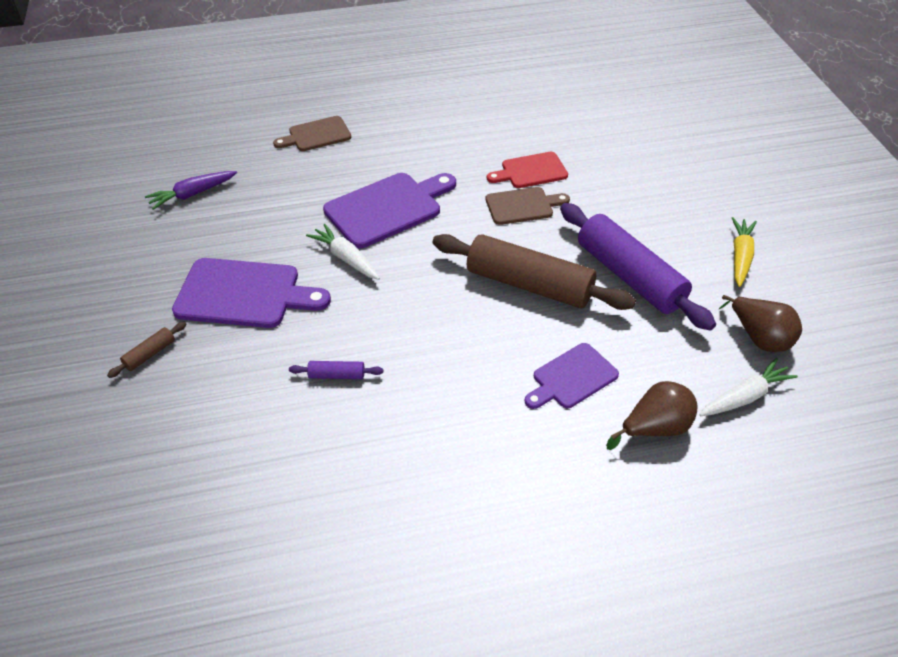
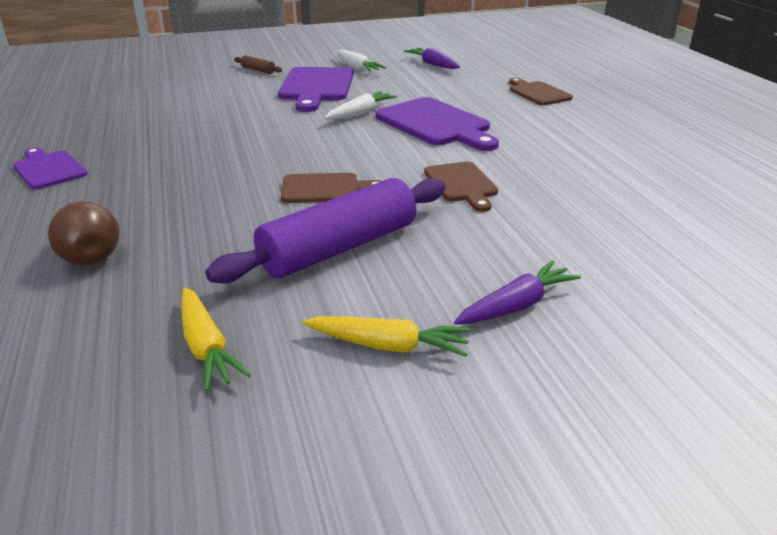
camera: 85 degrees right, 15 degrees down
(337, 375) = (220, 118): purple rolling pin -> none
(529, 285) = (325, 189): brown rolling pin -> brown cutting board
(531, 171) = (532, 188): red cutting board -> none
(572, 378) = (181, 210): purple cutting board -> purple cutting board (48, 169)
(690, 202) = (516, 305): none -> purple carrot
(744, 397) = (104, 322): white carrot -> white carrot (357, 68)
(759, 338) = (206, 347): brown pear -> yellow carrot

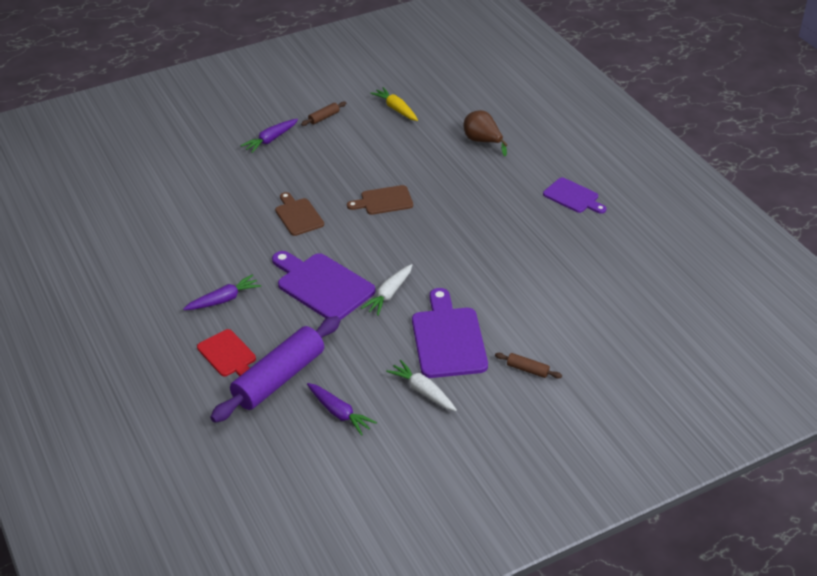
camera: 170 degrees right, 10 degrees up
(339, 248) = (359, 160): purple rolling pin -> purple rolling pin (279, 378)
(388, 345) = (324, 117): yellow carrot -> brown rolling pin
(537, 93) = (228, 355): brown cutting board -> red cutting board
(553, 123) = (223, 300): none -> purple carrot

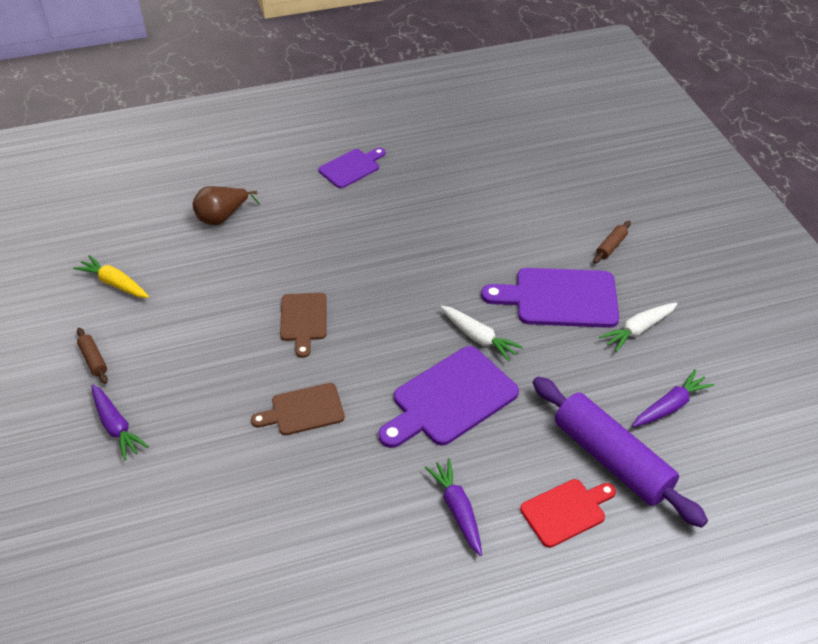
camera: 80 degrees left, 5 degrees up
(396, 109) = (115, 283): yellow carrot -> yellow carrot turned 60 degrees clockwise

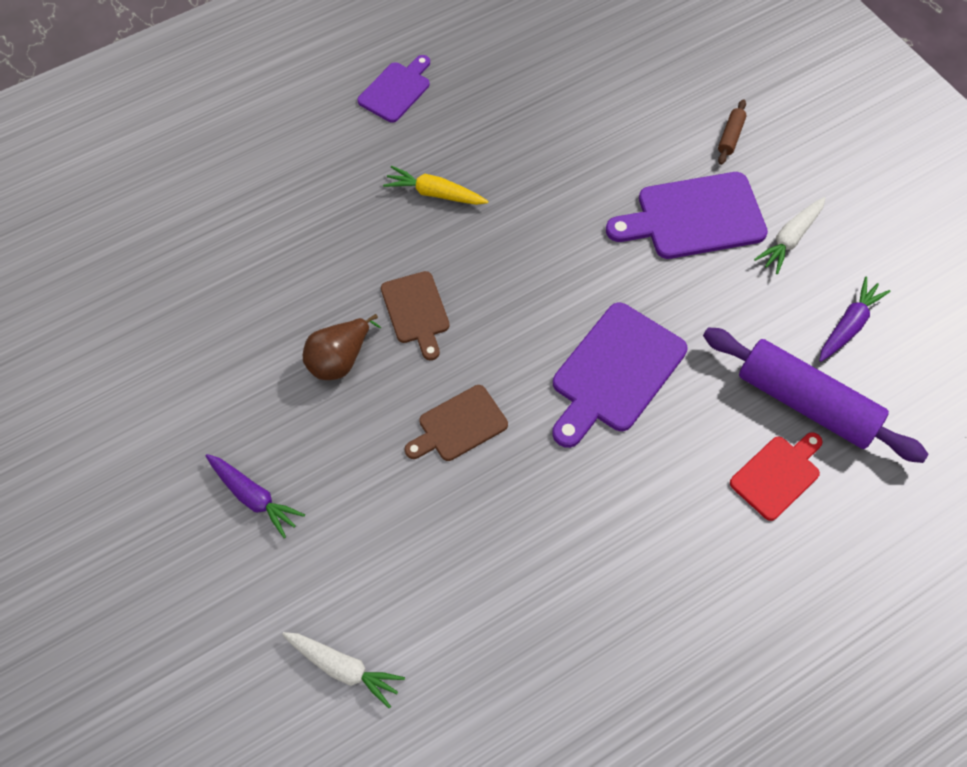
camera: 15 degrees left, 15 degrees up
(93, 359) = (190, 420): brown rolling pin -> none
(115, 283) = (171, 313): yellow carrot -> yellow carrot (435, 193)
(222, 217) = (266, 193): brown pear -> brown pear (339, 360)
(457, 510) = (665, 502): purple carrot -> none
(478, 337) = (621, 288): white carrot -> white carrot (343, 668)

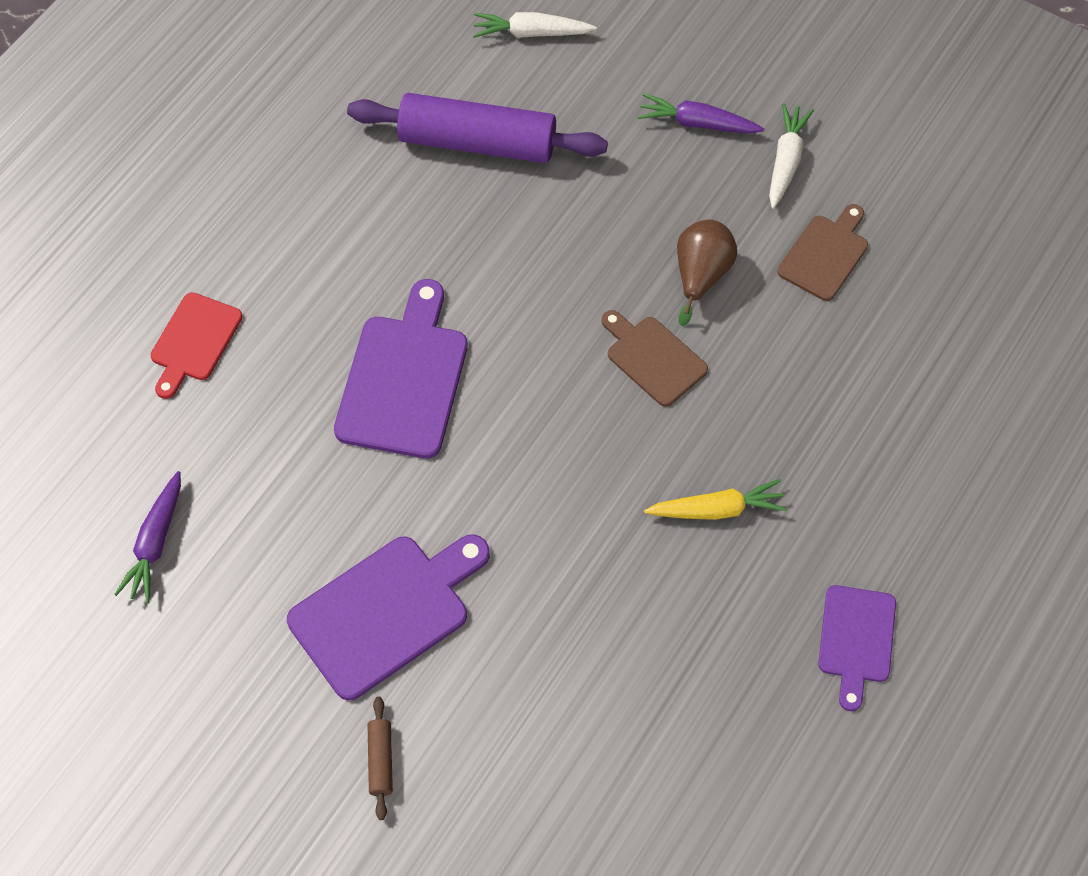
camera: 155 degrees right, 0 degrees up
(459, 425) = (541, 261): brown cutting board -> brown cutting board (825, 254)
(790, 239) = (255, 632): white carrot -> white carrot (786, 161)
(806, 403) = (183, 429): purple rolling pin -> purple rolling pin (477, 142)

